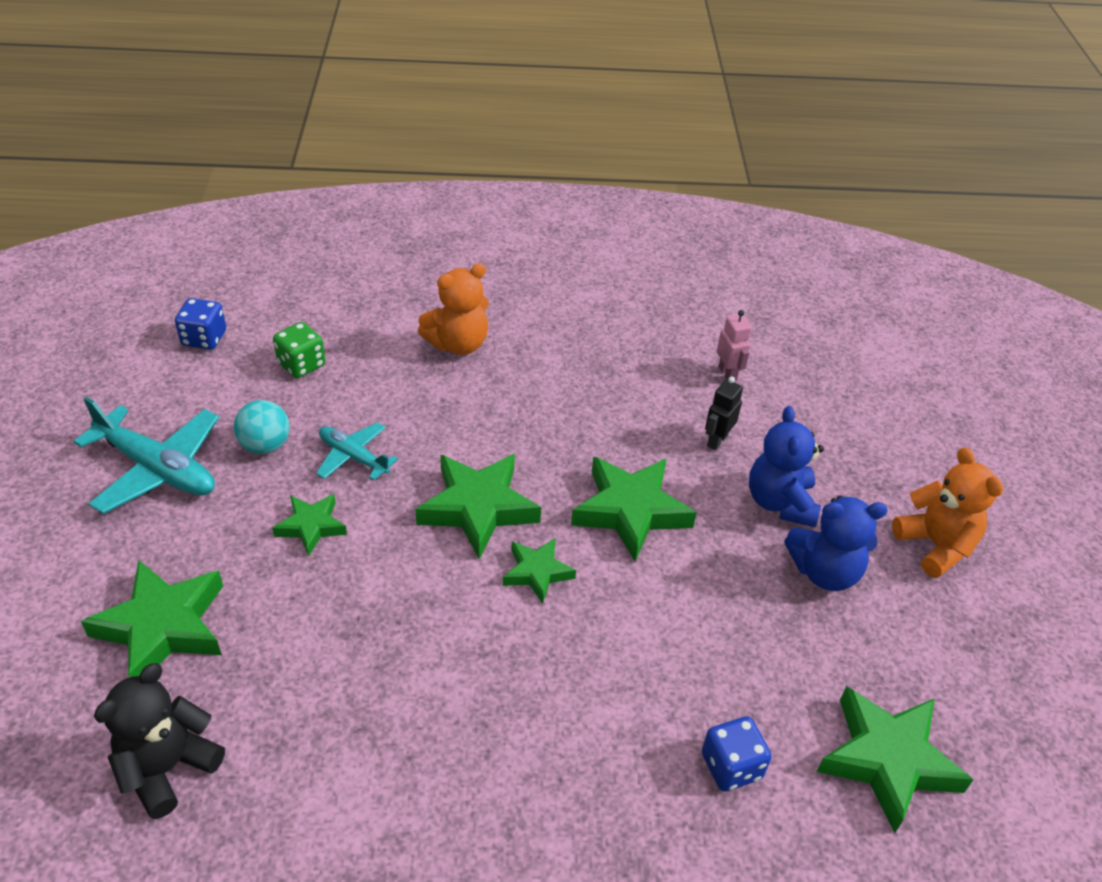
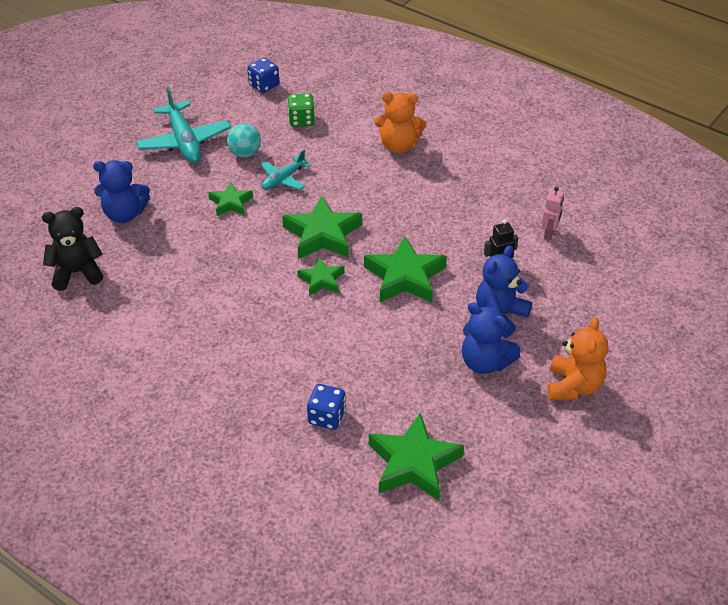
camera: 40 degrees right, 0 degrees up
(162, 627) = (124, 214): green star -> blue teddy bear
(353, 457) = (283, 179): turquoise plane -> turquoise plane turned 120 degrees counterclockwise

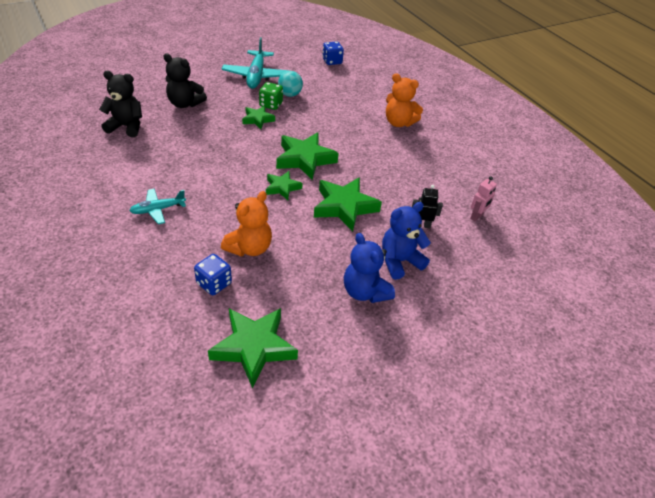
camera: 20 degrees right, 0 degrees up
(124, 214) = (185, 104): blue teddy bear -> black teddy bear
(283, 179) = (303, 117): turquoise plane -> turquoise plane (158, 209)
(301, 120) = (342, 87): green dice -> green dice (271, 104)
(573, 386) = (427, 340): orange teddy bear -> orange teddy bear (249, 248)

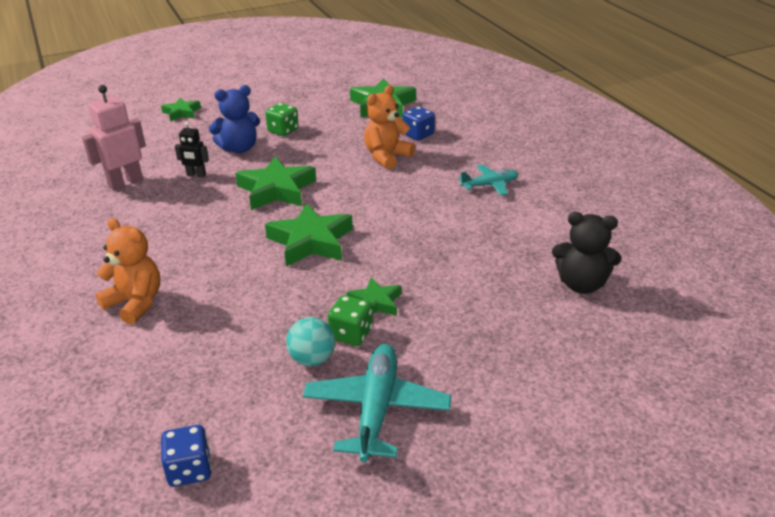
camera: 170 degrees left, 10 degrees down
(185, 104) = (505, 331): black teddy bear -> none
(282, 188) = (347, 207): green star -> green star (182, 113)
(365, 292) = (283, 130): blue teddy bear -> green dice
(477, 216) = (125, 183): pink robot -> pink robot, size x1.76

